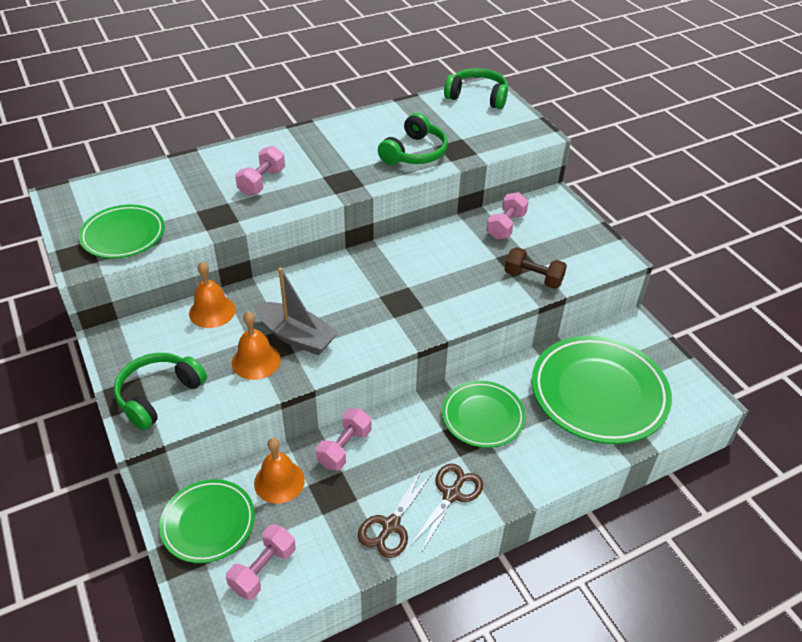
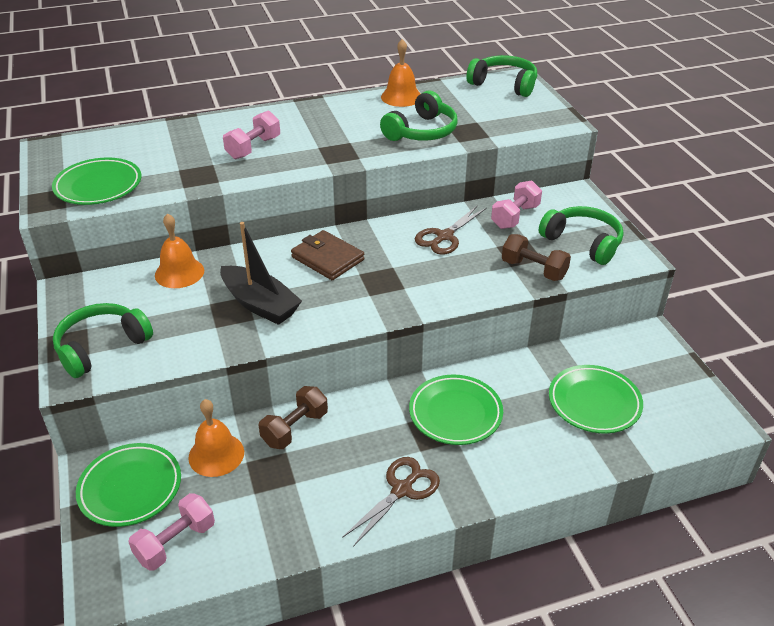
camera: 10 degrees right, 5 degrees down
(256, 361) = (211, 324): orange bell -> orange bell (401, 97)
(296, 336) = (260, 304): grey boat -> black boat
(344, 448) = (295, 428): pink dumbbell -> brown dumbbell
(347, 284) = (327, 258): none -> brown wallet
(390, 525) = (326, 514): brown scissors -> brown scissors (444, 236)
(570, 247) = (583, 242): none -> green headphones
(598, 393) = (594, 403): green plate -> green plate, size x0.59

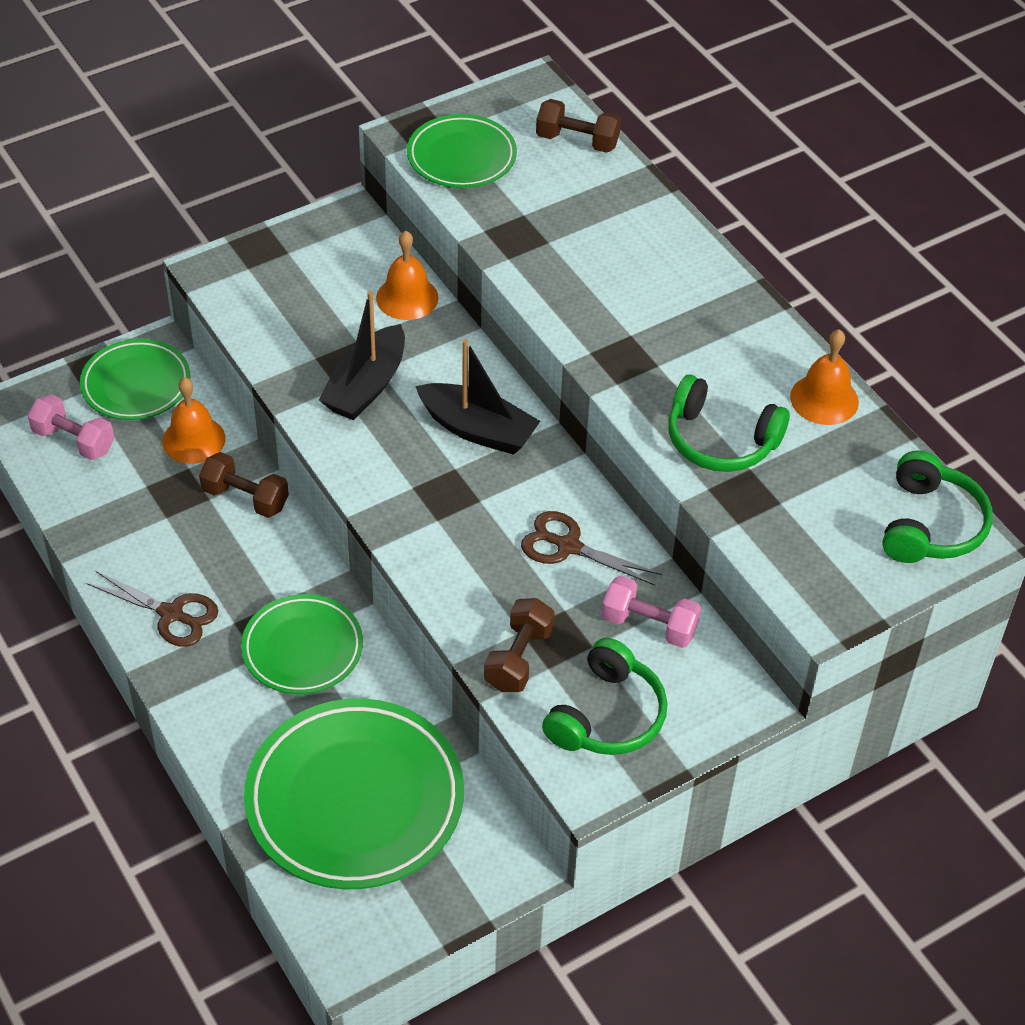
camera: 75 degrees right, 10 degrees up
(101, 347) = (260, 274): green headphones -> none
(121, 139) = (577, 141): none -> brown dumbbell
(253, 148) = (603, 270): pink dumbbell -> none
(327, 258) = (477, 430): brown wallet -> black boat
(594, 403) = (355, 800): green plate -> green plate, size x1.70

